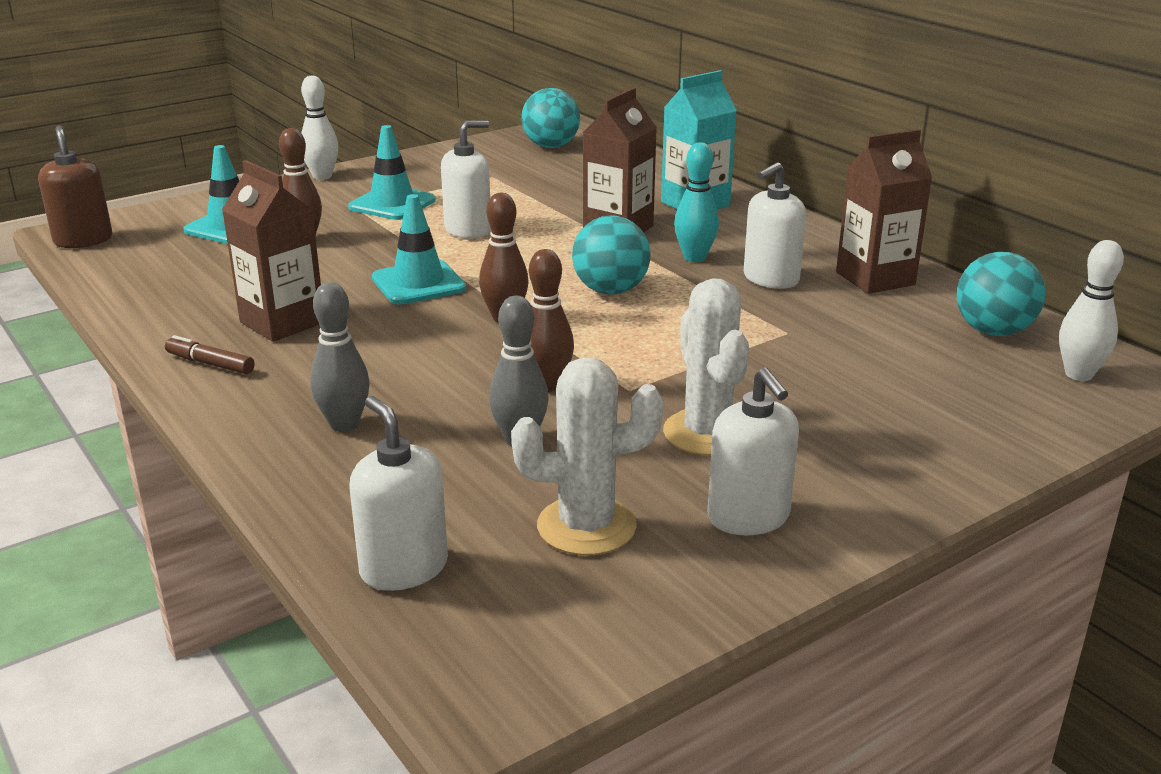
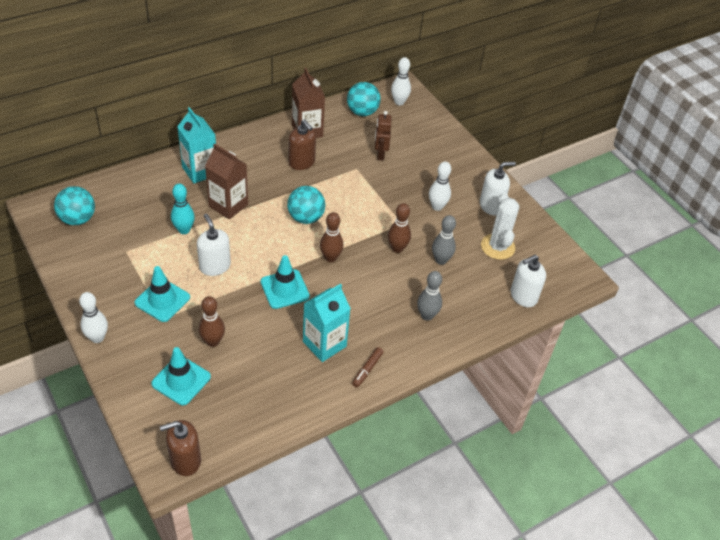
camera: 90 degrees left, 20 degrees up
(282, 322) = (324, 344): brown carton -> turquoise carton
(694, 258) = (272, 183): turquoise bowling pin -> turquoise bowling pin (184, 230)
(707, 433) = (437, 207): white cactus -> white bowling pin
(770, 279) = (302, 162): white soap dispenser -> brown soap dispenser
(855, 357) = (380, 154): none -> brown robot

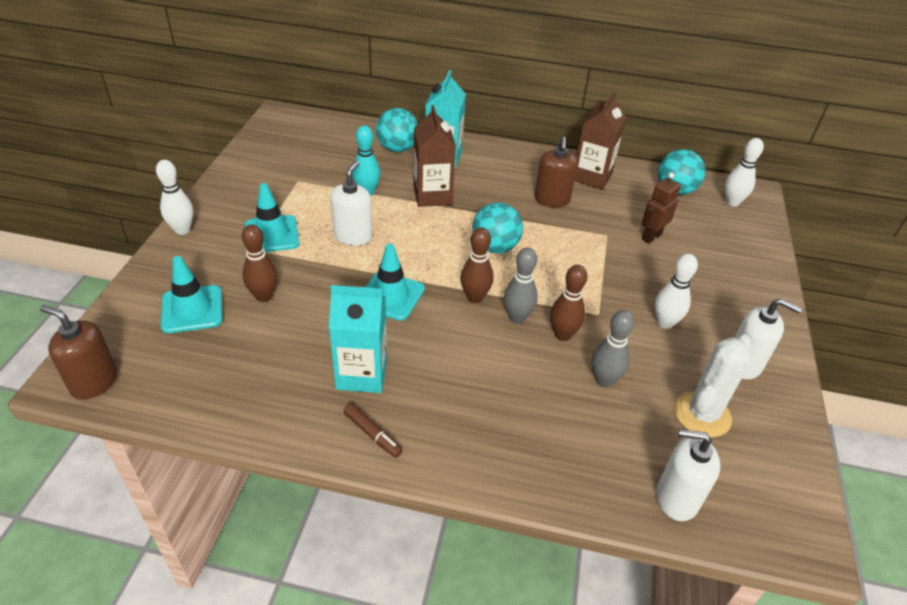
camera: 45 degrees right, 5 degrees down
(78, 219) = (295, 138): turquoise ball -> turquoise ball (397, 148)
(367, 369) = (372, 434): brown marker -> brown marker turned 120 degrees counterclockwise
(427, 315) = (514, 428): grey bowling pin -> grey bowling pin (517, 318)

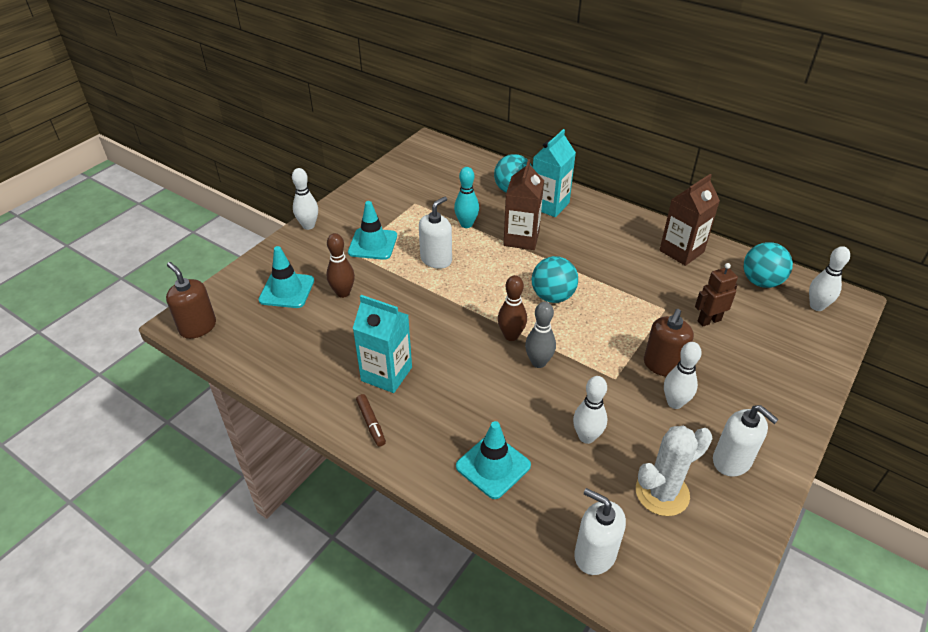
camera: 25 degrees right, 0 degrees up
(390, 296) = (441, 317): turquoise traffic cone -> turquoise traffic cone (493, 466)
(552, 199) = (629, 264): brown soap dispenser -> brown soap dispenser (662, 365)
(563, 335) = (571, 387): brown bowling pin -> none
(604, 380) = (586, 437): grey bowling pin -> white bowling pin

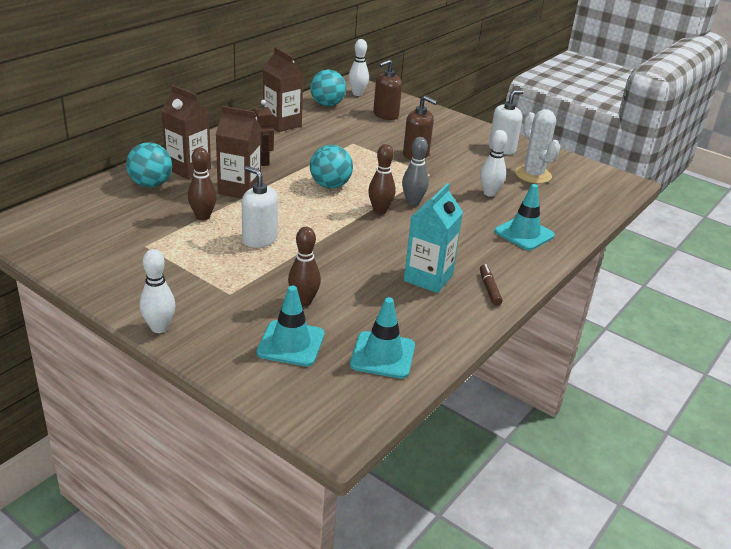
camera: 90 degrees left, 10 degrees down
(198, 327) = (350, 417): brown soap dispenser -> brown soap dispenser (385, 115)
(371, 423) = (489, 289): brown marker -> brown marker turned 75 degrees counterclockwise
(373, 244) = (218, 278): turquoise traffic cone -> turquoise traffic cone (382, 355)
(466, 224) = (203, 216): turquoise bowling pin -> brown bowling pin
(549, 205) = (188, 169): turquoise carton -> brown carton
(595, 554) = (587, 205): white soap dispenser -> none
(674, 403) = (453, 157): white bowling pin -> none
(709, 320) = (368, 130): brown robot -> brown robot (262, 161)

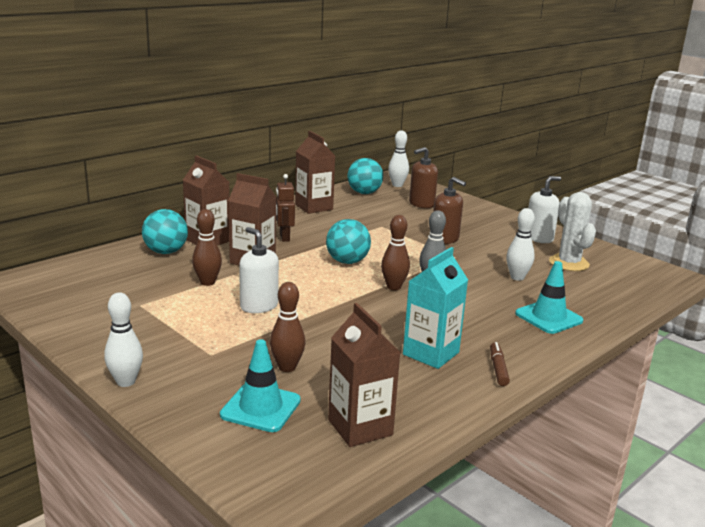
camera: 10 degrees right, 10 degrees down
(382, 355) = (360, 427): turquoise traffic cone -> brown carton

